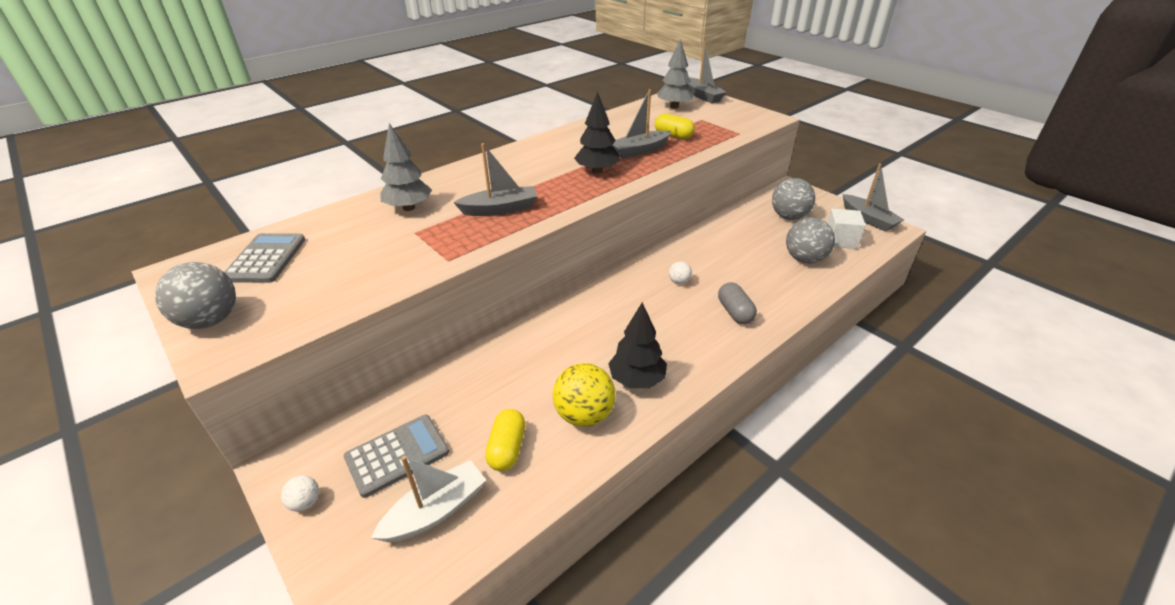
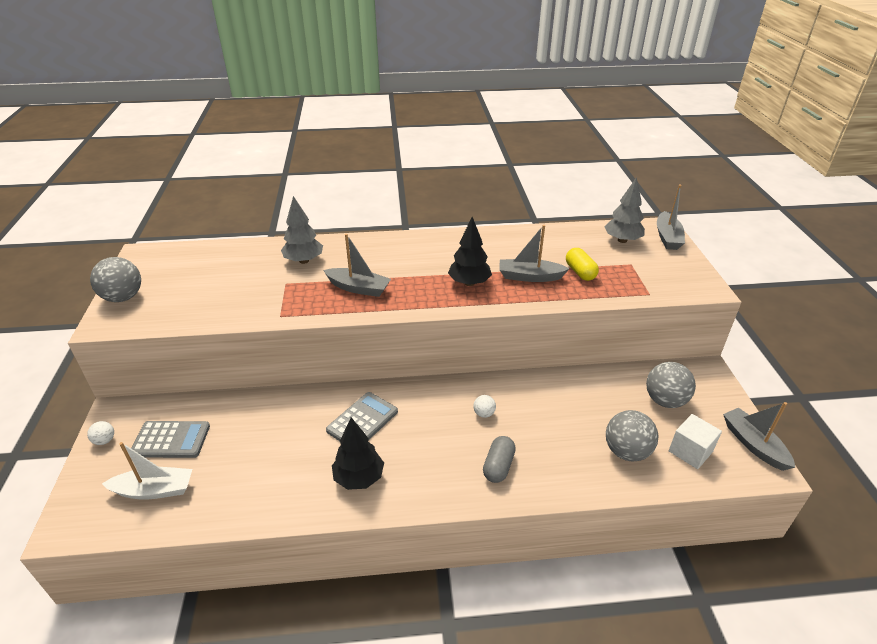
camera: 35 degrees right, 0 degrees up
(266, 259) = (189, 266): grey calculator -> grey calculator (362, 421)
(507, 449) = (229, 475): yellow capsule -> none
(584, 415) = (297, 482): yellow ball -> none
(868, 219) = (753, 444): grey boat -> grey boat turned 150 degrees clockwise

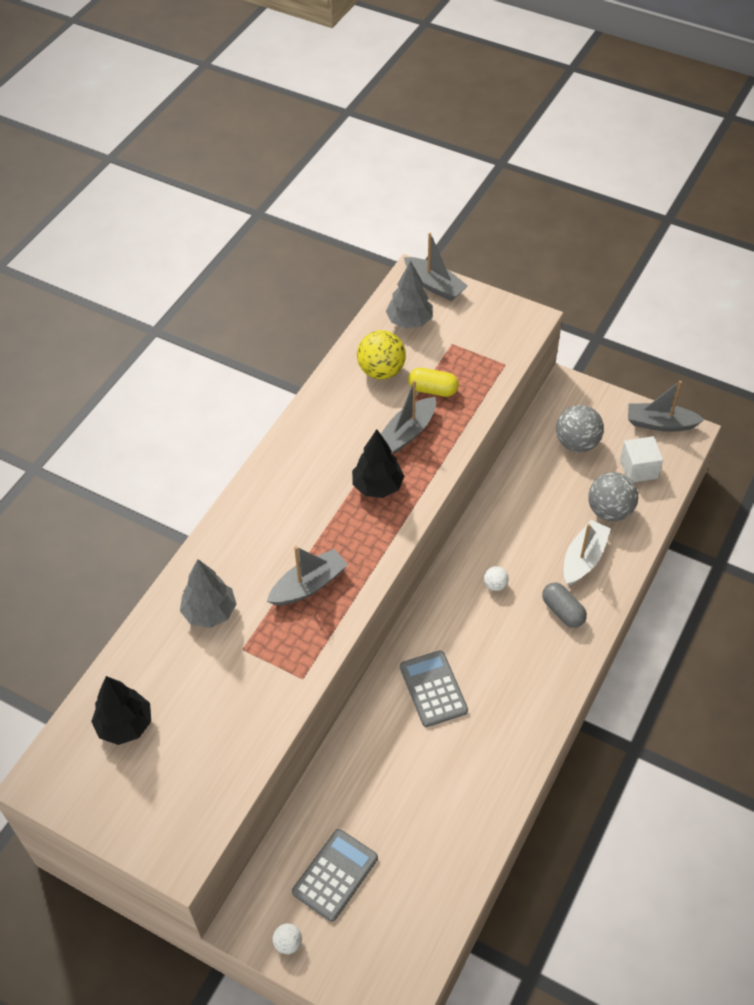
camera: 55 degrees left, 15 degrees up
(123, 297) = (135, 826): grey ball -> none
(154, 490) = (398, 910): white boat -> white boat (583, 558)
(359, 478) = (502, 725): black tree -> black tree (125, 725)
(565, 246) = (381, 371): none -> yellow ball

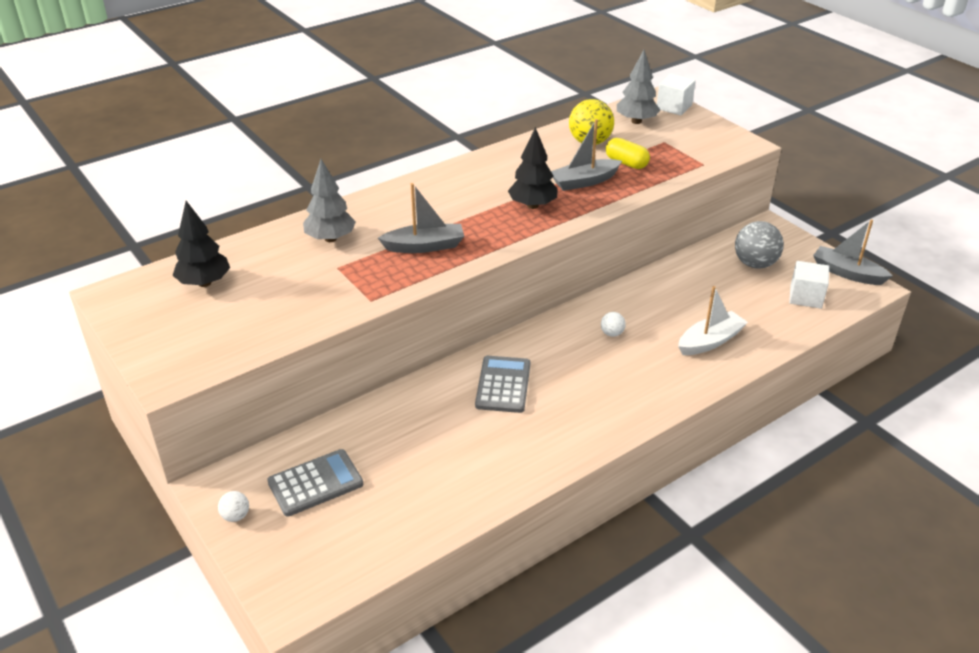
camera: 25 degrees right, 15 degrees down
(434, 285) = (674, 107): grey boat -> white cube
(563, 611) = (664, 371): grey capsule -> none
(609, 511) = (758, 317): grey ball -> none

